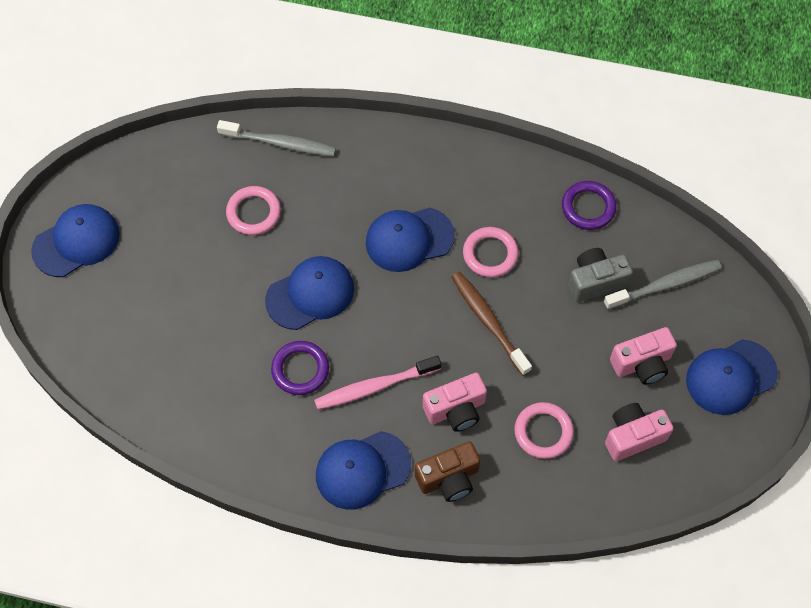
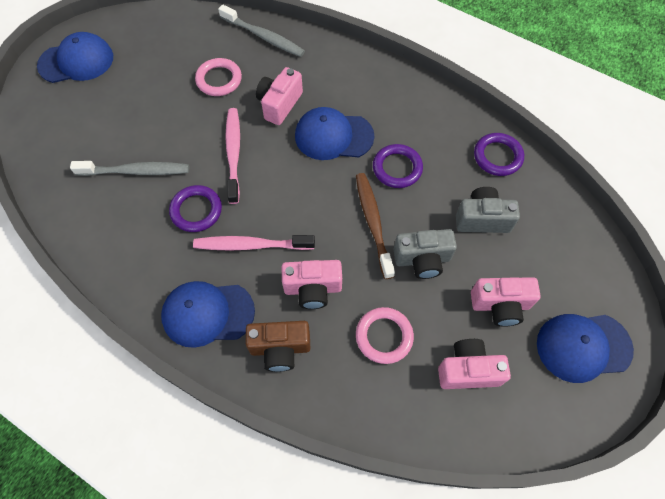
camera: 20 degrees right, 0 degrees up
(310, 294) = (233, 153): blue cap -> pink toothbrush
(335, 221) = (279, 104): none -> pink camera
(490, 254) = (397, 168): pink ring -> purple ring
(552, 343) = (422, 260): none -> grey camera
(664, 285) = (545, 242): grey toothbrush -> grey toothbrush (136, 171)

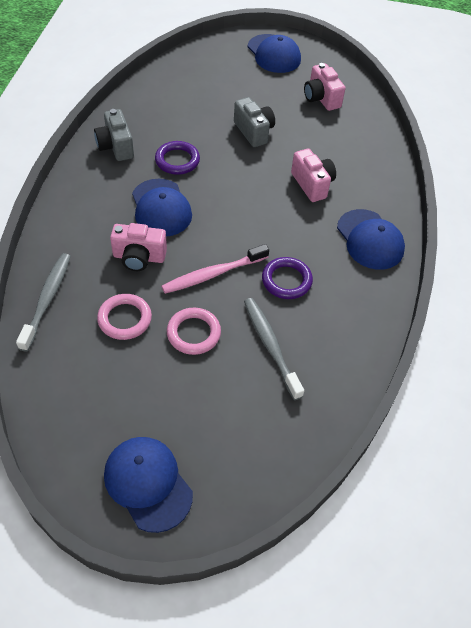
camera: 115 degrees left, 10 degrees down
(251, 245) = (298, 231): pink toothbrush -> none
(280, 349) = (368, 190): brown camera -> none
(373, 223) = (237, 164): brown toothbrush -> none
(384, 336) = (324, 140): pink ring -> pink ring (193, 333)
(482, 219) = (202, 107): grey camera -> grey camera (116, 146)
(497, 156) = (139, 107): purple ring -> none
(500, 305) = (267, 90): pink camera -> none

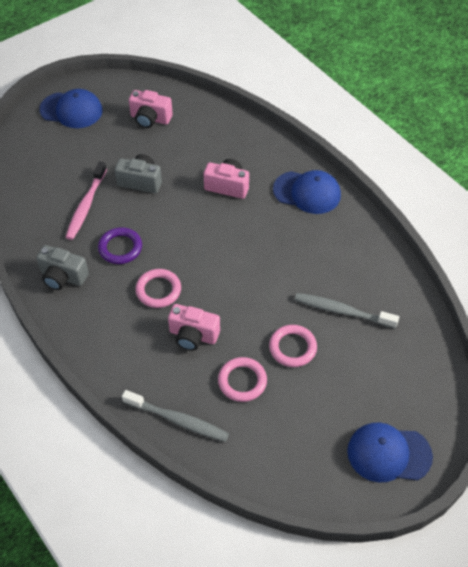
camera: 45 degrees left, 0 degrees up
(47, 300) = (178, 420): grey toothbrush -> grey toothbrush turned 150 degrees clockwise
(139, 257) = (193, 335): pink camera -> pink camera turned 60 degrees clockwise
(161, 208) = (158, 290): blue cap -> pink ring
(213, 274) = (252, 301): pink toothbrush -> pink toothbrush (86, 205)
(286, 280) = (297, 263): purple ring -> none

